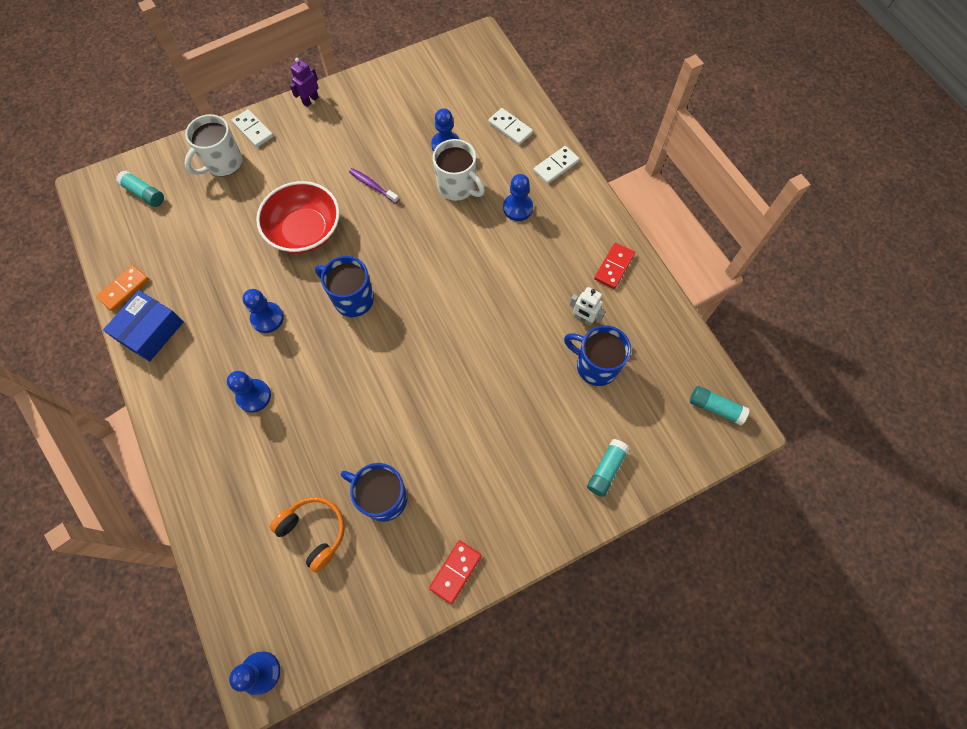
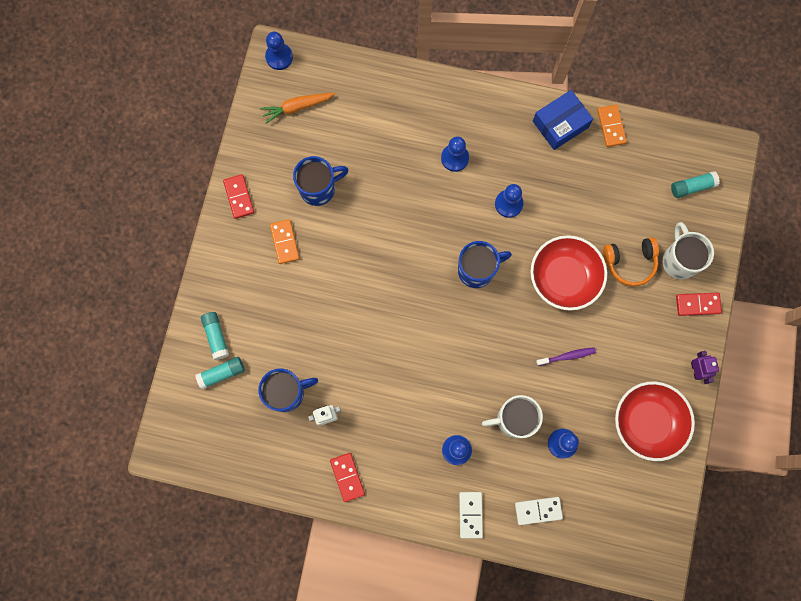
camera: 130 degrees right, 10 degrees up
(150, 331) = (560, 124): blue box -> blue box turned 75 degrees clockwise
(253, 130) = (697, 304): white domino -> red domino
(308, 597) = (297, 107): none -> orange carrot
(314, 532) = (332, 135): orange headphones -> orange headphones (630, 263)
(379, 105) = (647, 422): none -> red bowl
(463, 484) = (285, 242): none -> orange domino
(715, 408) = (190, 446): turquoise glue stick -> turquoise glue stick (222, 373)

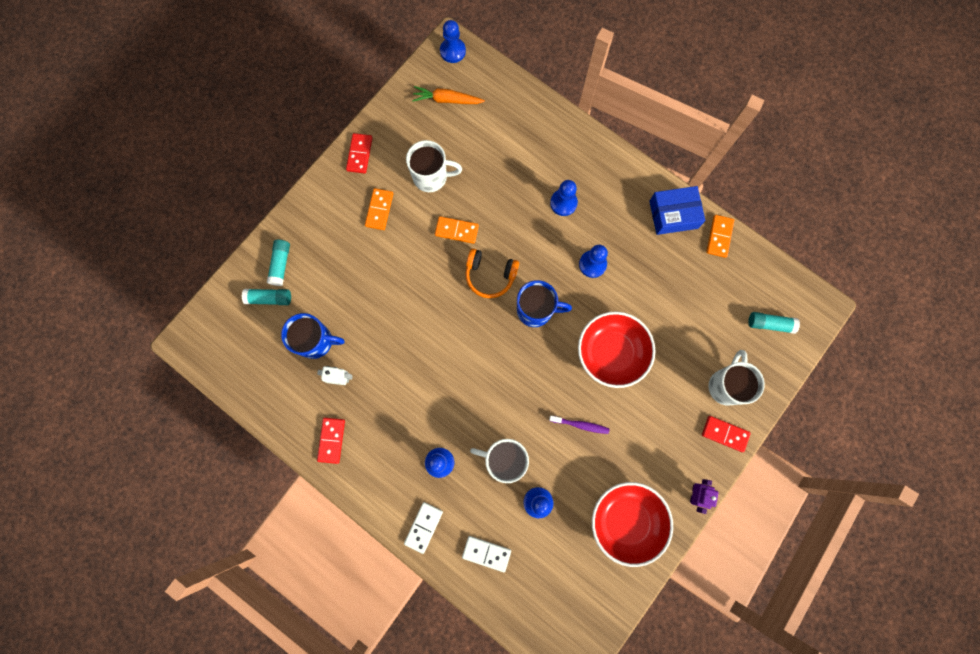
camera: 25 degrees right, 0 degrees up
(318, 189) = (431, 177): blue mug -> white mug
(367, 229) = (456, 231): none -> orange domino
(630, 263) = (679, 366): orange headphones -> orange headphones (490, 275)

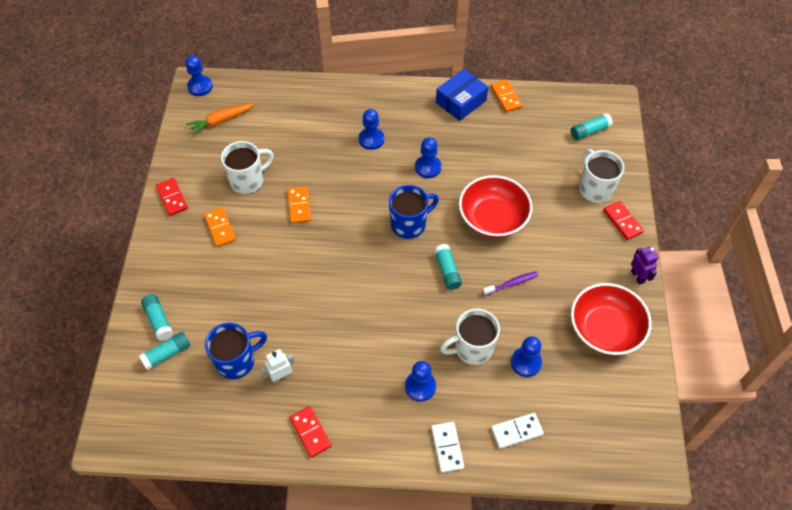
camera: 35 degrees left, 20 degrees down
(456, 231) = (299, 206): orange domino -> orange domino turned 75 degrees counterclockwise
(490, 275) = (352, 222): orange headphones -> none
(535, 376) = (447, 271): none -> turquoise glue stick
(724, 434) = (622, 221): red domino -> red domino turned 75 degrees clockwise

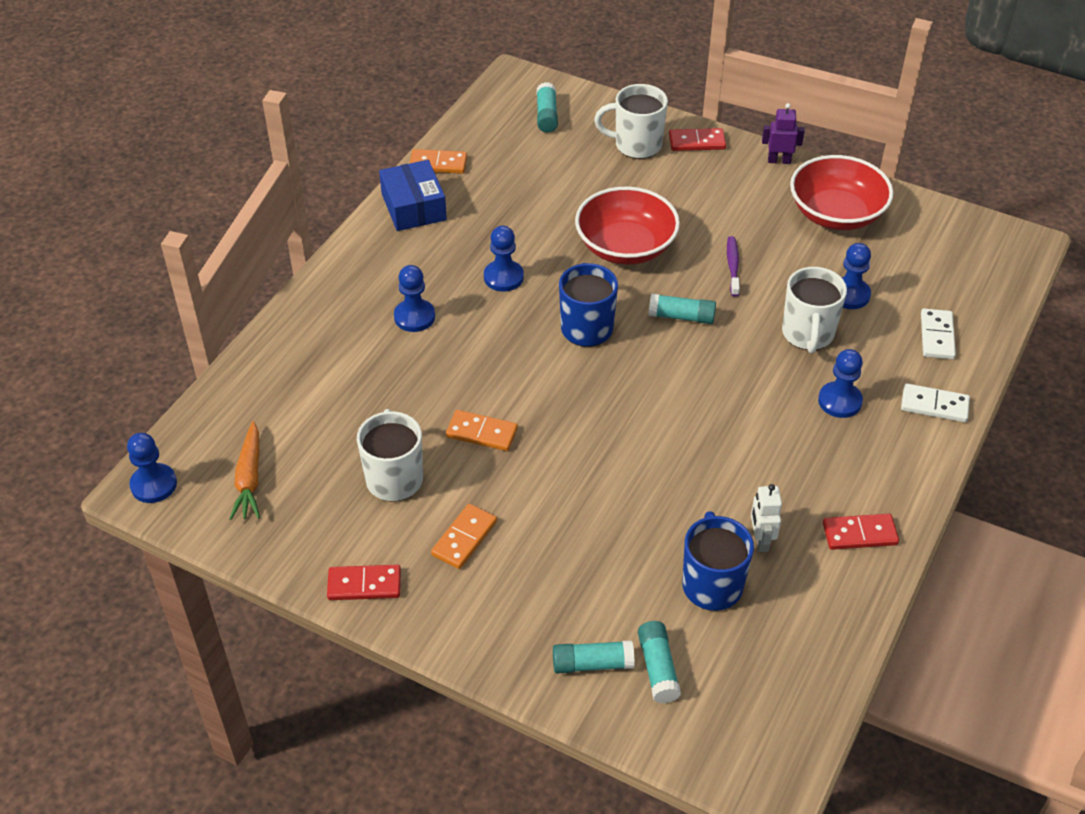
camera: 65 degrees left, 10 degrees down
(220, 228) = (464, 538): orange domino -> orange domino turned 60 degrees counterclockwise

